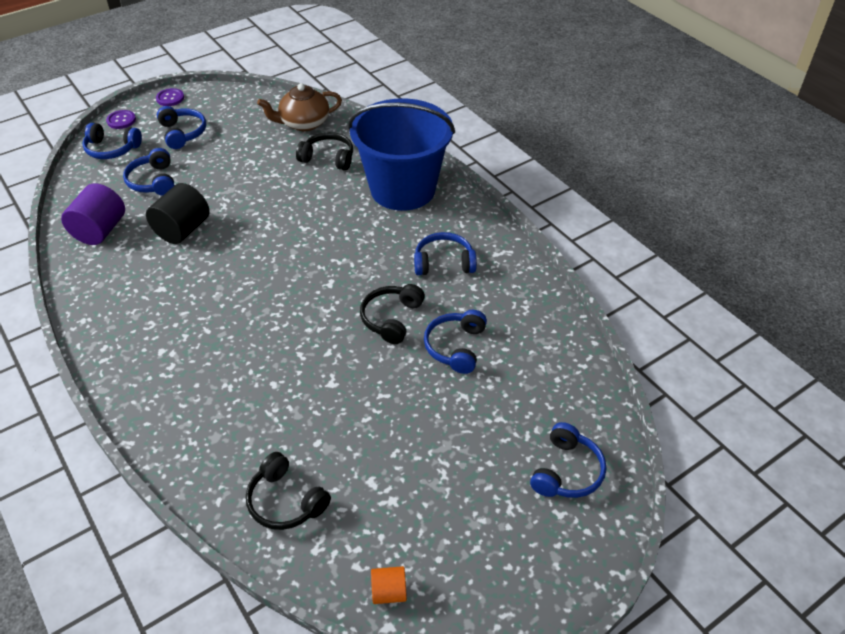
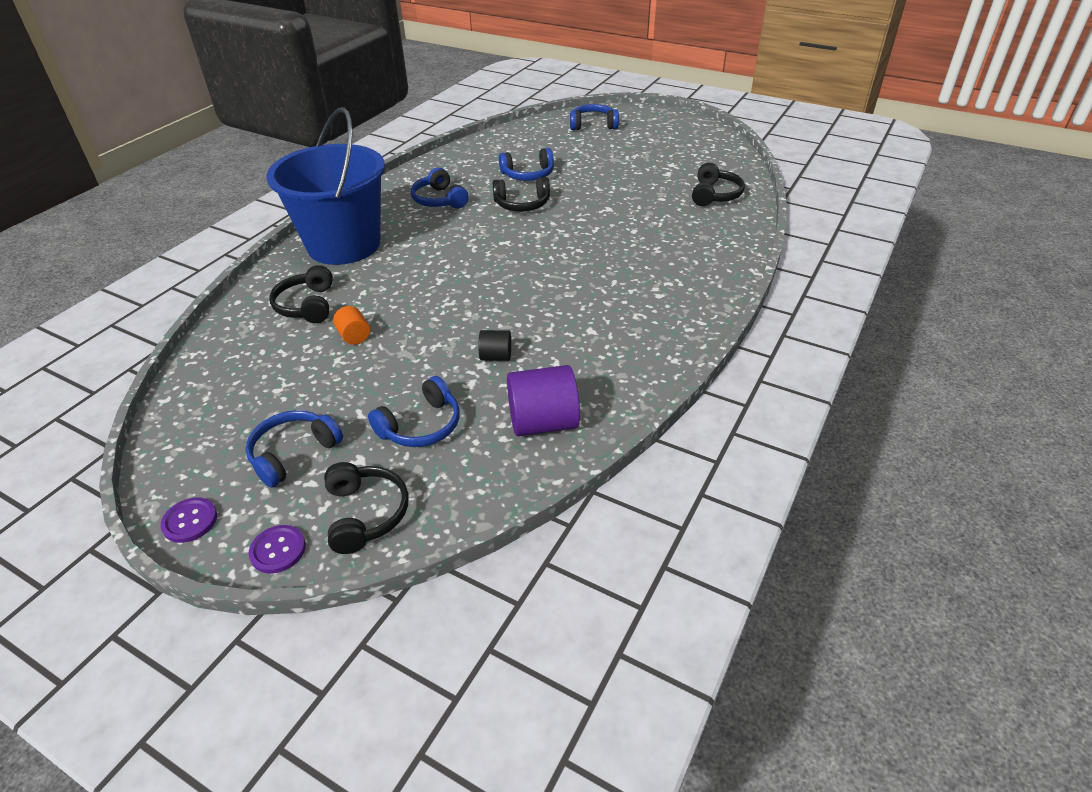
camera: 115 degrees left, 5 degrees down
(112, 149) = (365, 514): blue headphones -> black headphones
(182, 230) = (496, 356): black cylinder -> black cylinder, size x0.53
(303, 123) = (234, 349): brown teapot -> none
(389, 592) = (724, 151): orange cylinder -> orange cylinder (354, 336)

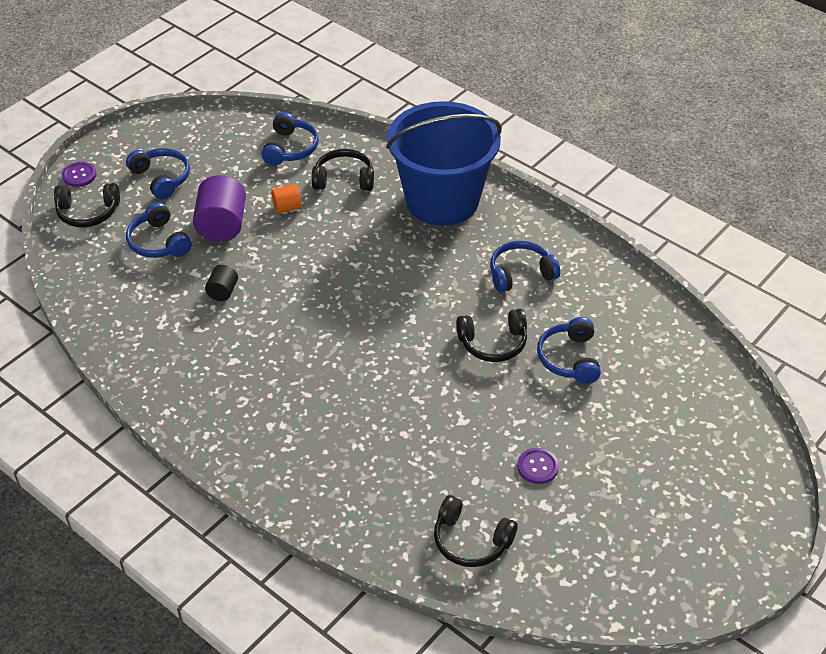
camera: 100 degrees right, 5 degrees up
(190, 521) = (123, 138): purple button -> purple button (538, 467)
(522, 204) = (493, 343): black headphones -> black headphones turned 105 degrees counterclockwise
(543, 423) = (129, 310): purple cylinder -> purple cylinder (222, 225)
(593, 125) = (721, 454): blue headphones -> blue headphones (290, 148)

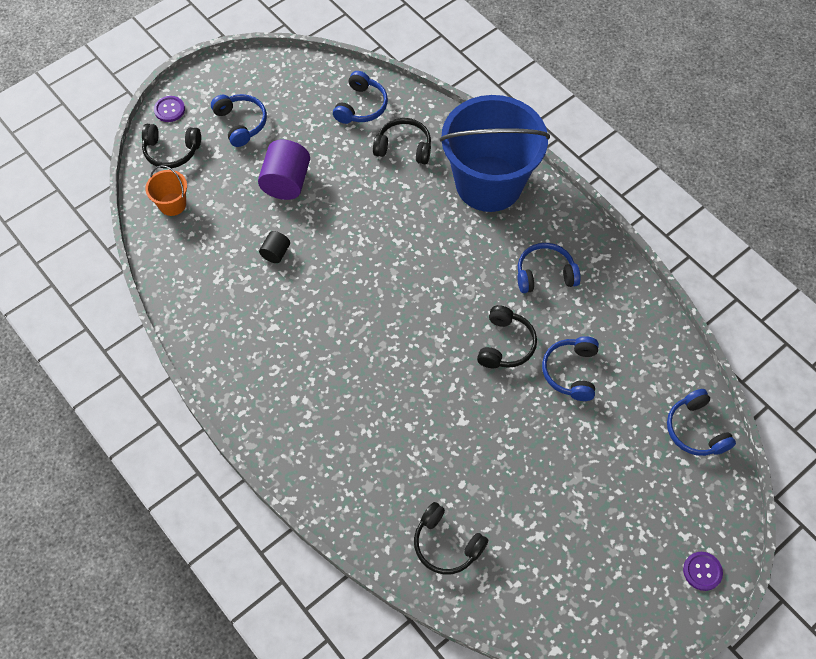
camera: 10 degrees right, 15 degrees up
(98, 261) = (172, 204): none -> orange bucket
(159, 242) = (228, 192): blue headphones -> blue headphones (695, 430)
(287, 207) = (347, 171): orange cylinder -> none
(493, 343) = (505, 344): black headphones -> black headphones turned 75 degrees counterclockwise
(538, 467) = (519, 479): purple button -> purple button (702, 571)

